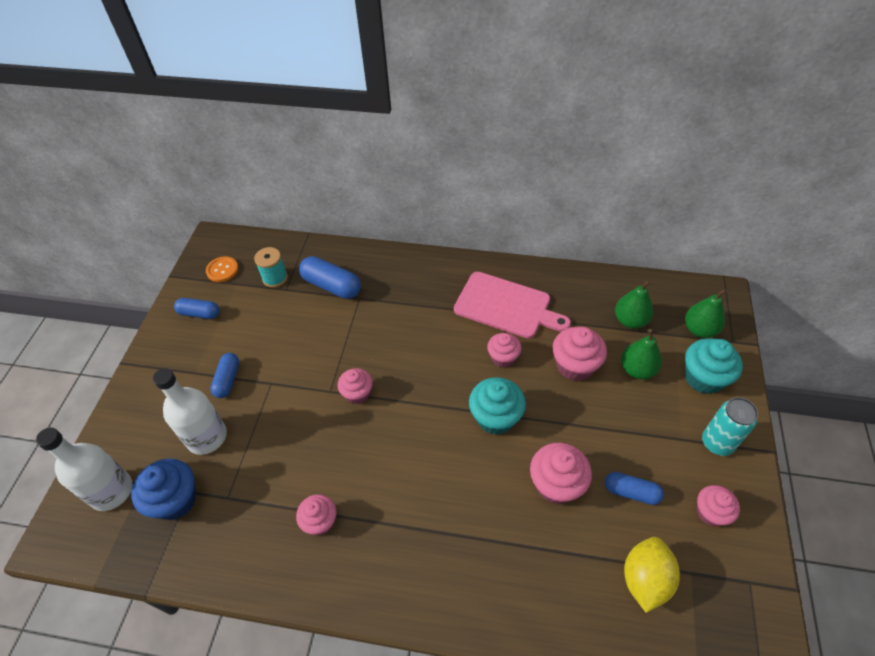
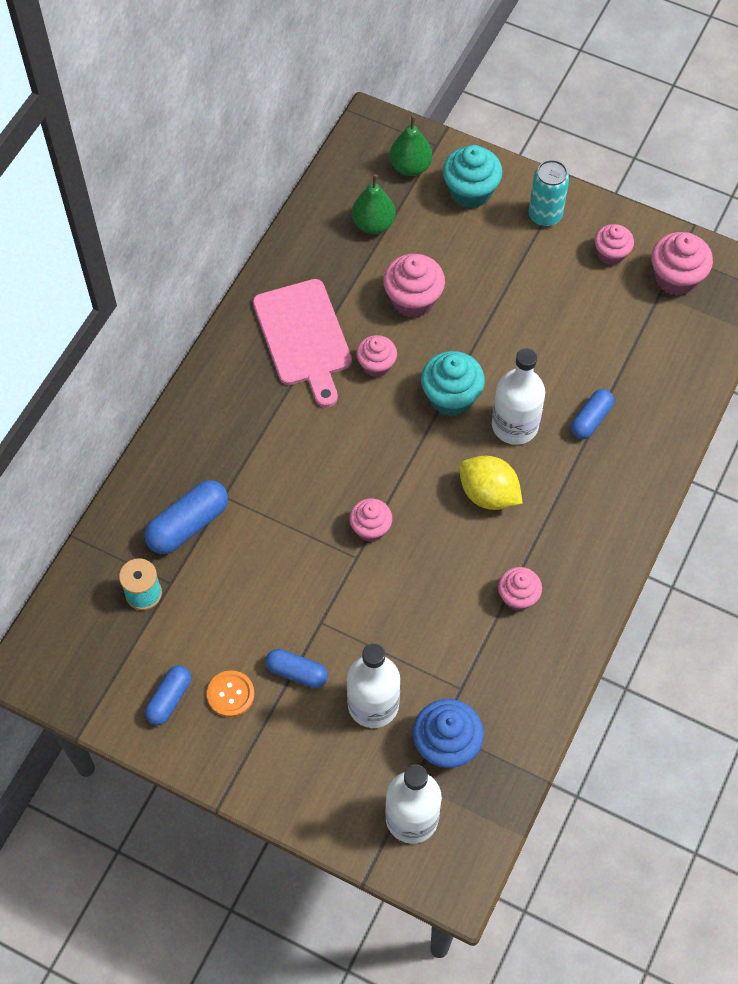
camera: 75 degrees left, 10 degrees up
(222, 270) = (97, 661): orange button -> orange button (230, 694)
(488, 474) = (515, 425): none -> white bottle
(506, 306) = (303, 337): pink cutting board -> pink cutting board turned 120 degrees clockwise
(556, 484) = (544, 368): pink cupcake -> pink cupcake (676, 278)
(631, 492) = (572, 308): blue capsule -> blue capsule (591, 419)
(637, 369) = (439, 245): green pear -> none
(645, 579) = (655, 332): yellow lemon -> yellow lemon (488, 494)

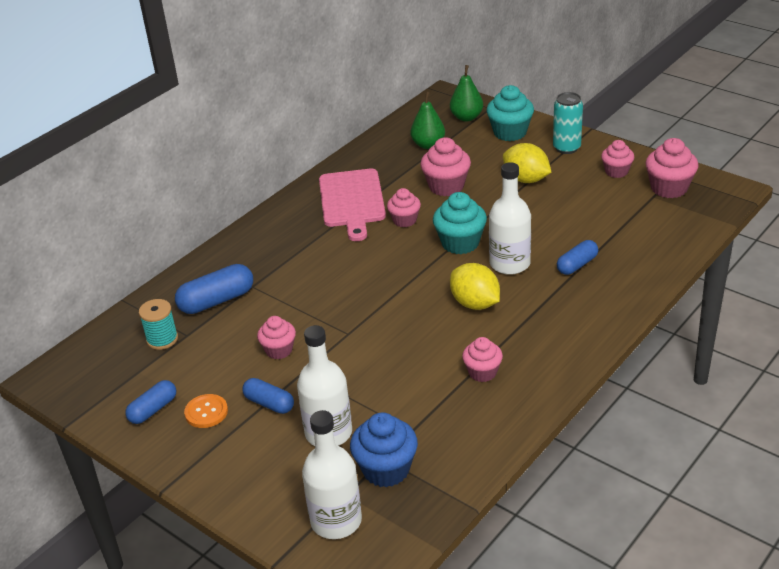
camera: 15 degrees right, 25 degrees down
(370, 528) = (366, 316): pink cupcake -> pink cupcake (279, 350)
(506, 278) = (526, 179): none -> yellow lemon

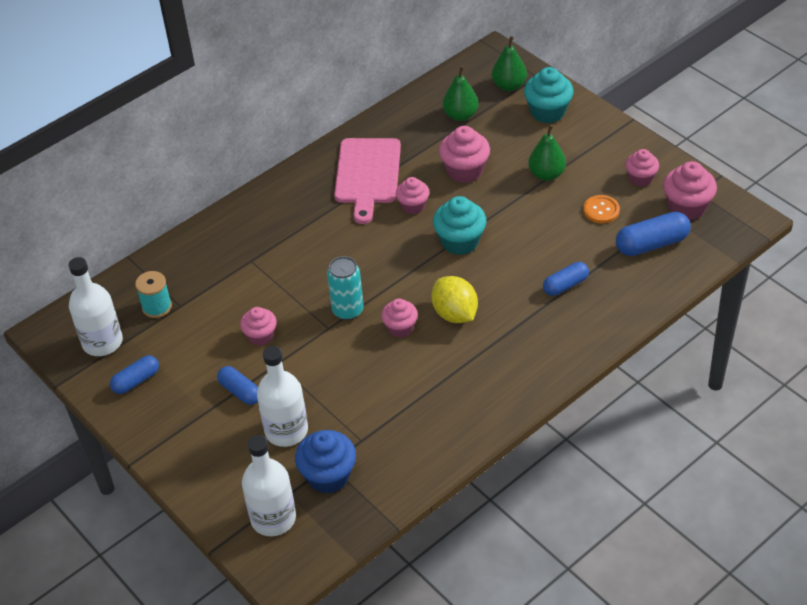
camera: 10 degrees right, 10 degrees up
(206, 412) = (182, 391): orange button -> orange button (601, 210)
(217, 301) = (214, 272): blue capsule -> blue capsule (652, 244)
(482, 372) = (441, 390): pink cupcake -> pink cupcake (400, 328)
(509, 263) = (501, 273): white bottle -> white bottle (102, 342)
(526, 179) = (546, 174): yellow lemon -> green pear
(566, 148) = (599, 140): turquoise can -> turquoise can (348, 310)

